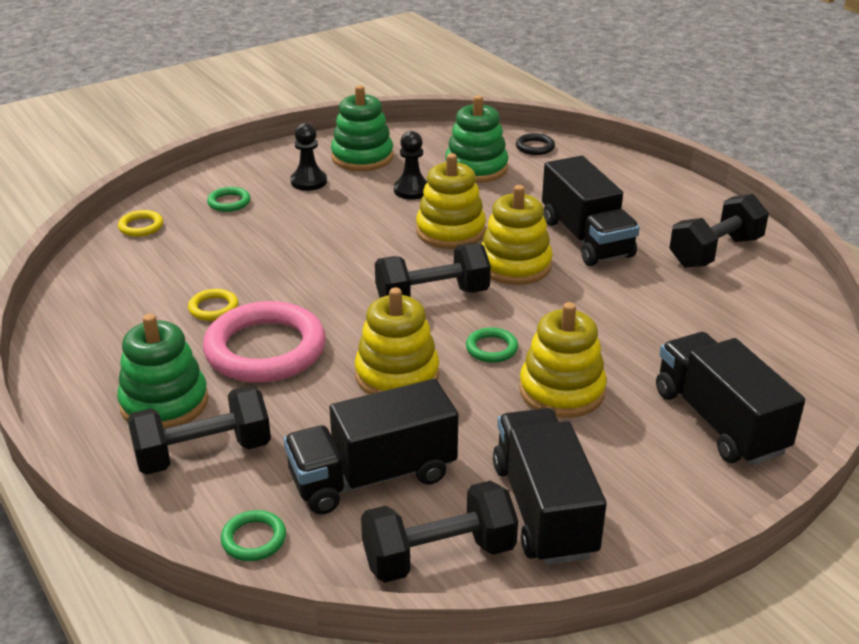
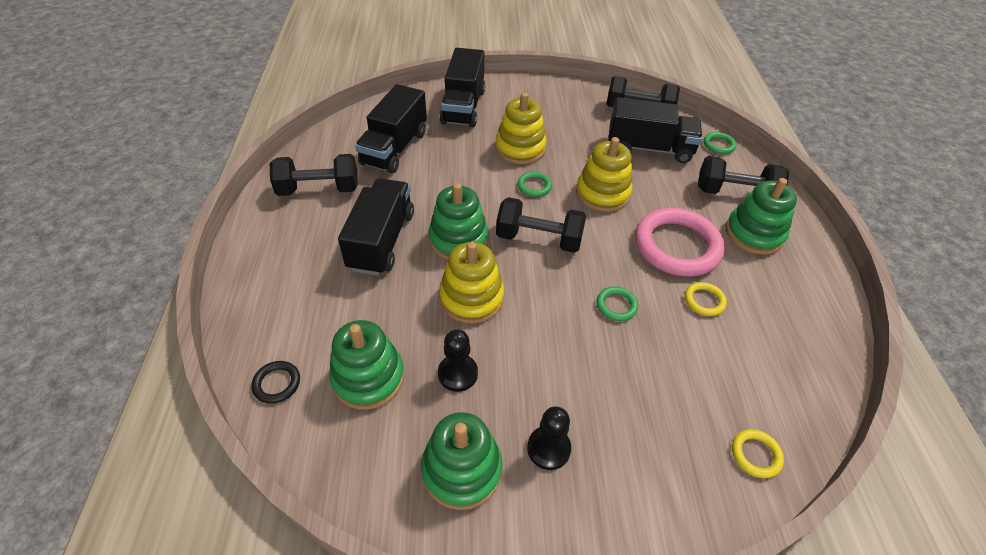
camera: 150 degrees left, 15 degrees up
(229, 202) = (650, 453): green ring -> green ring (616, 305)
(515, 265) = (458, 240): yellow stacking toy -> green stacking toy
(543, 509) = (580, 108): black truck -> black truck (395, 148)

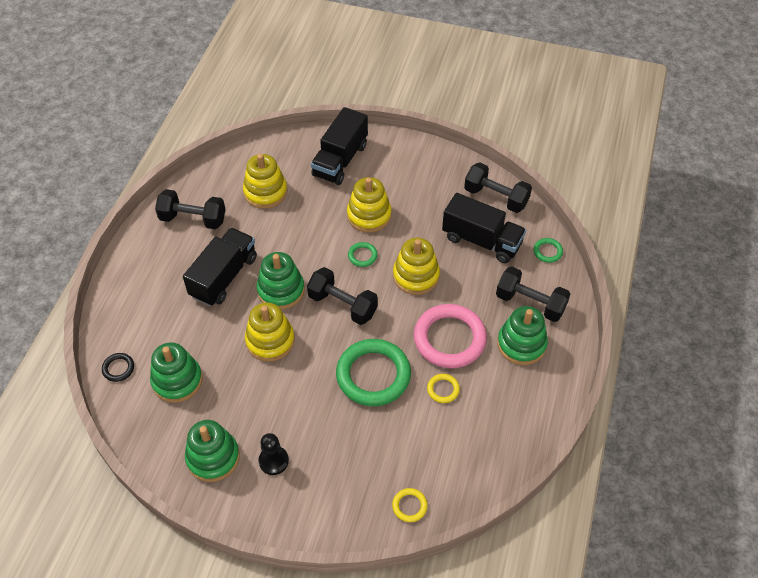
camera: 20 degrees right, 5 degrees up
(395, 148) = (265, 192): black truck -> yellow stacking toy
(458, 373) = (236, 394): black pawn -> none
(616, 305) = (373, 375): green ring -> green ring, size x2.31

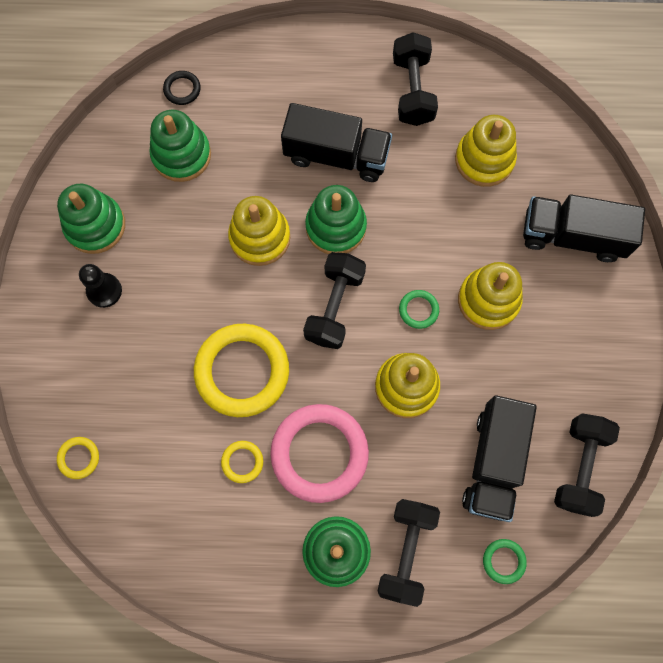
camera: 75 degrees right, 20 degrees up
(373, 375) = (242, 371): green ring -> yellow ring

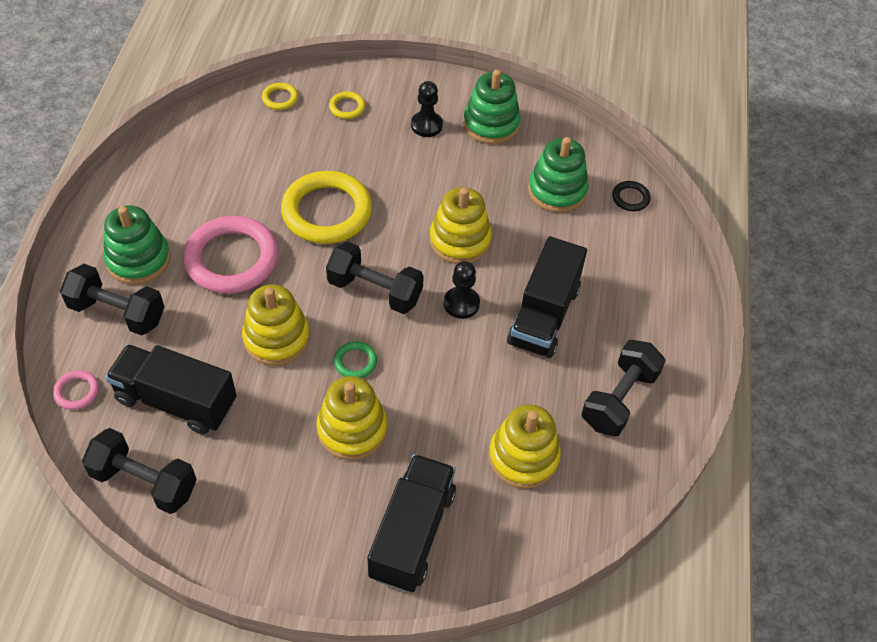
camera: 95 degrees right, 20 degrees down
(242, 462) = (242, 202): yellow ring -> yellow ring (347, 107)
(336, 227) = (461, 303): green stacking toy -> black pawn
(413, 90) = (619, 399): black dumbbell -> black dumbbell turned 60 degrees counterclockwise
(503, 561) = (77, 391): green ring -> pink ring

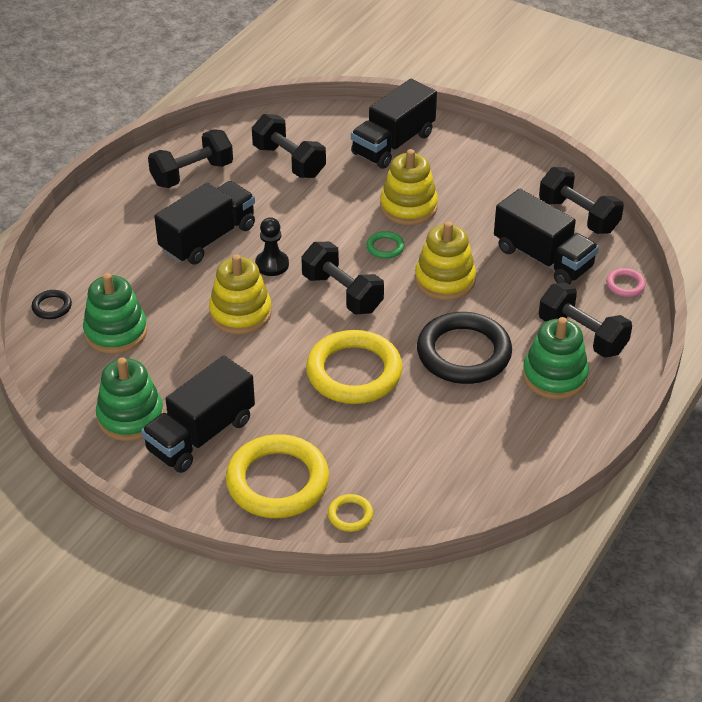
camera: 155 degrees left, 10 degrees down
(232, 259) = (463, 353): pink ring -> black ring
(347, 107) = (277, 481): yellow ring -> yellow ring, size x2.31
(426, 125) = (201, 435): black pawn -> black truck
(523, 457) = (289, 161): yellow stacking toy -> black dumbbell

